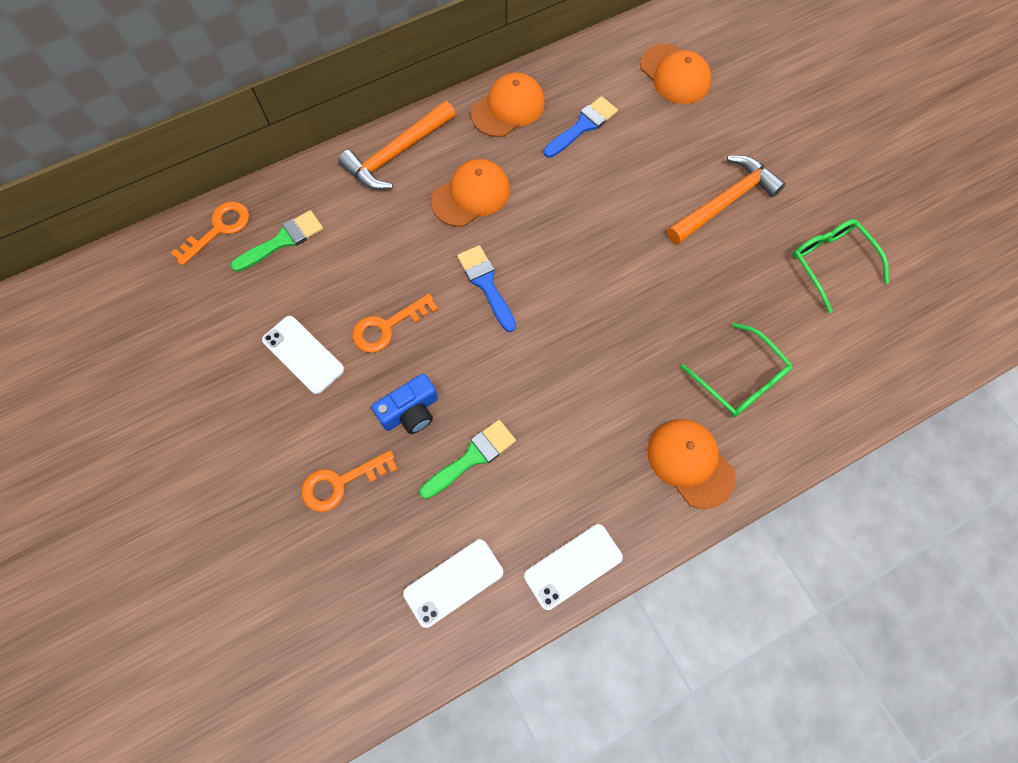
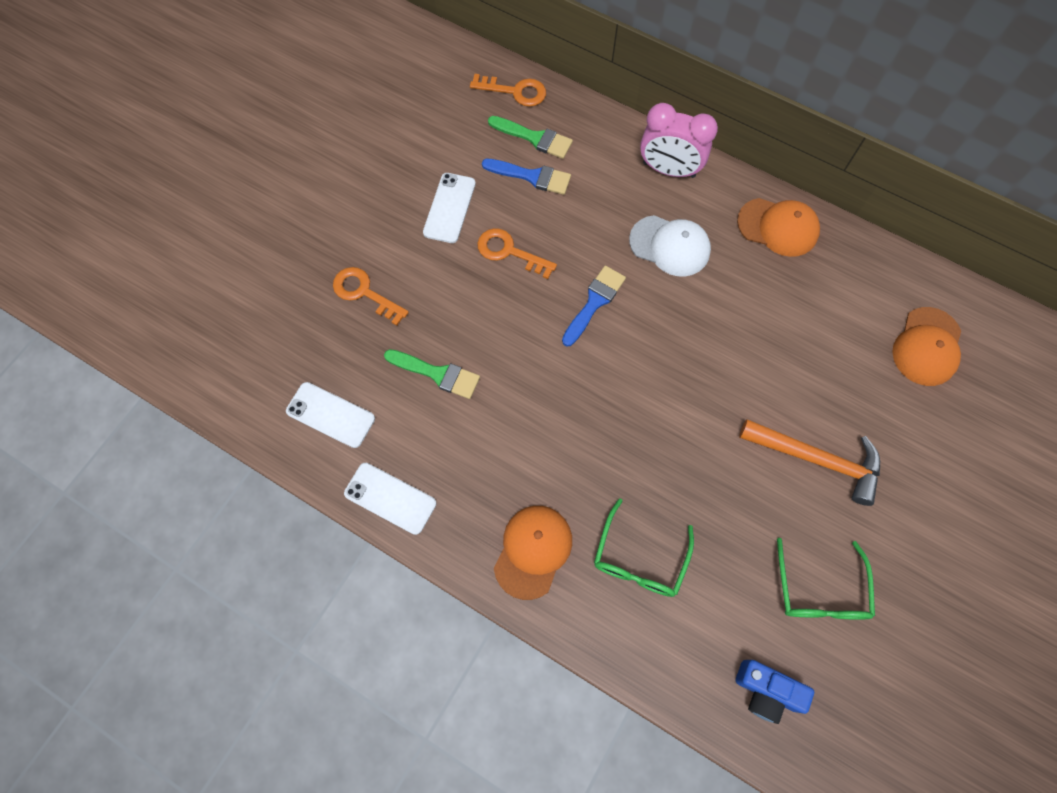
camera: 60 degrees right, 0 degrees up
(397, 154) = (668, 170): orange hammer -> pink clock
(410, 411) = (449, 308): blue camera -> blue camera (766, 691)
(471, 195) = (670, 246): orange cap -> white cap
(583, 126) = (806, 296): blue brush -> blue brush (532, 176)
(830, 263) = (820, 591): green glasses -> green glasses turned 150 degrees clockwise

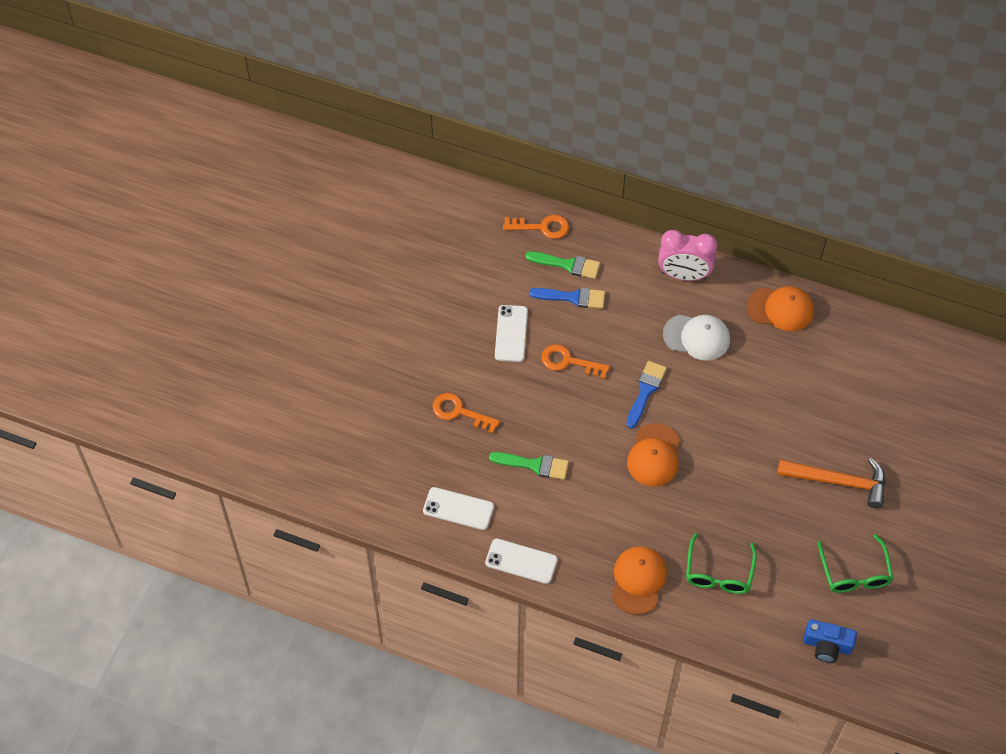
camera: 10 degrees left, 10 degrees down
(927, 346) = (910, 385): orange cap -> orange cap (654, 455)

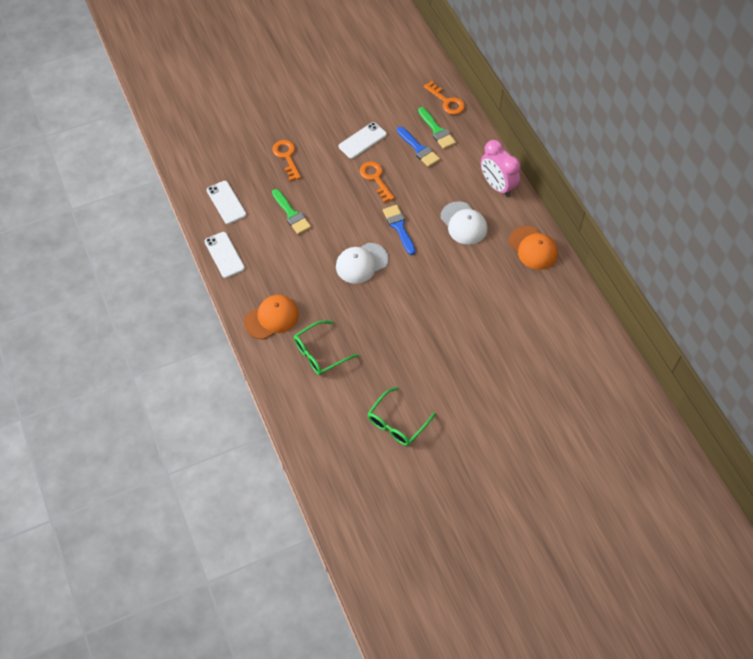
camera: 45 degrees right, 0 degrees up
(645, 391) = (399, 227): blue brush -> blue brush turned 90 degrees counterclockwise
(654, 455) = (361, 263): orange cap -> white cap
(827, 645) = (331, 446): blue camera -> none
(838, 481) = (450, 367): orange hammer -> none

